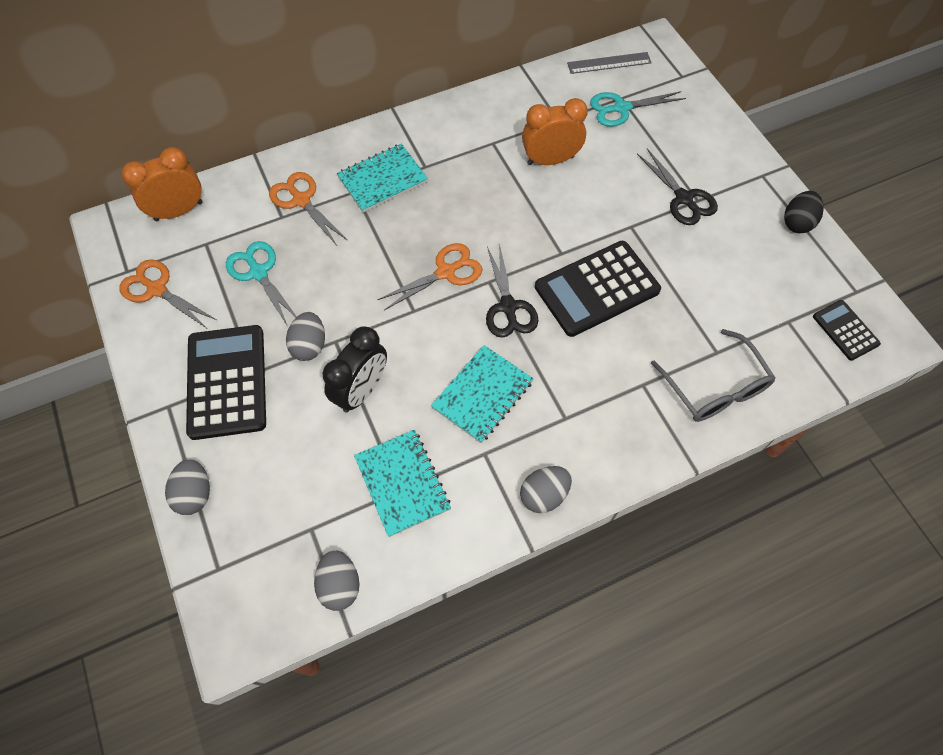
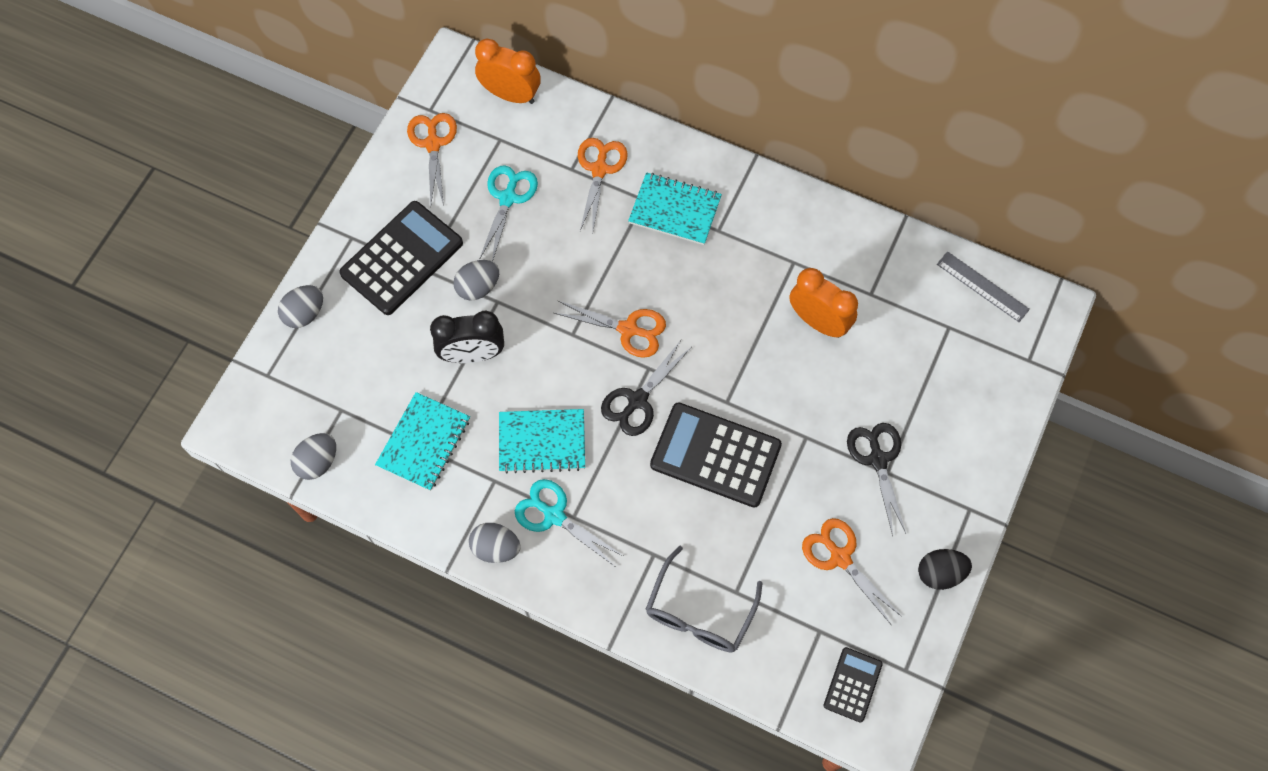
camera: 50 degrees right, 5 degrees up
(621, 108) = (936, 336): turquoise scissors -> turquoise scissors (554, 515)
(683, 198) = (878, 459): black scissors -> black scissors turned 150 degrees clockwise
(740, 270) = (840, 557): none -> orange scissors

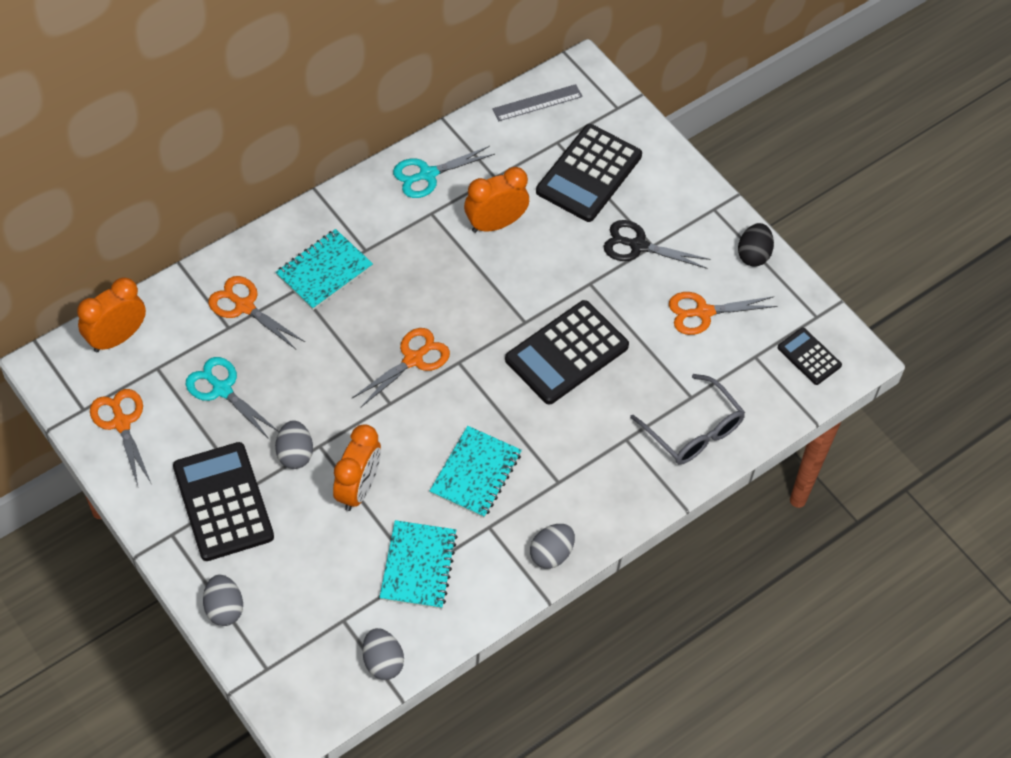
camera: 65 degrees left, 10 degrees down
(424, 442) = (418, 566): turquoise notebook -> turquoise notebook turned 45 degrees clockwise
(433, 144) = (121, 423): orange scissors -> orange scissors turned 45 degrees clockwise
(472, 354) = (358, 489): black clock -> orange clock
(554, 515) = (548, 496): turquoise scissors -> turquoise scissors (428, 174)
(637, 400) = (483, 384): black scissors -> none
(931, 374) = (589, 174): none -> black calculator

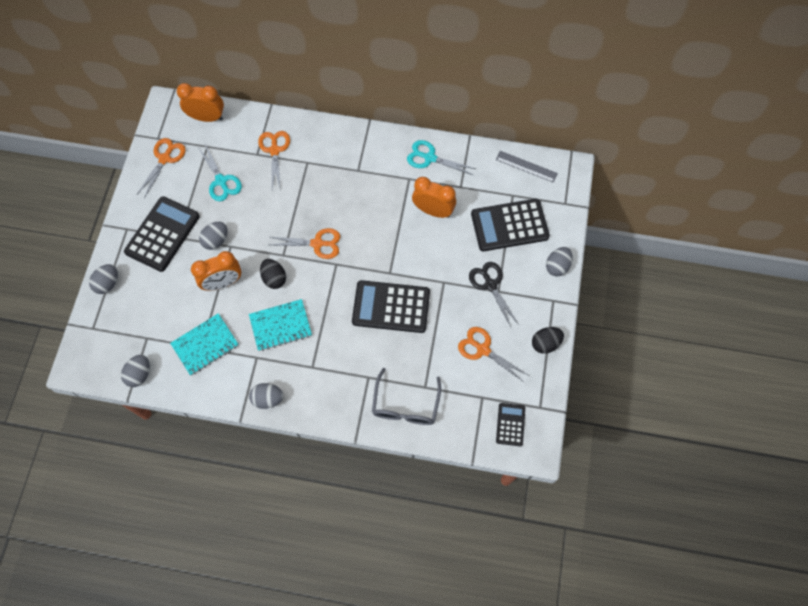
camera: 50 degrees right, 10 degrees up
(222, 389) = (221, 181): turquoise scissors -> turquoise scissors turned 150 degrees clockwise
(324, 271) = (328, 164): turquoise notebook -> none
(410, 434) = (274, 278): none -> black egg
(680, 173) = (557, 266): none -> grey egg

